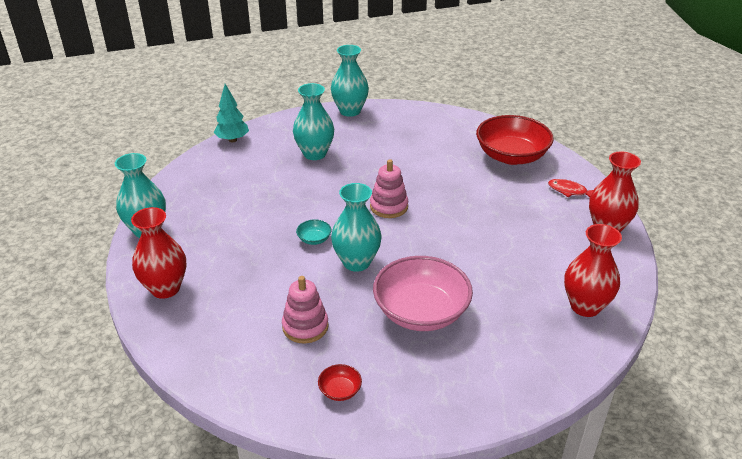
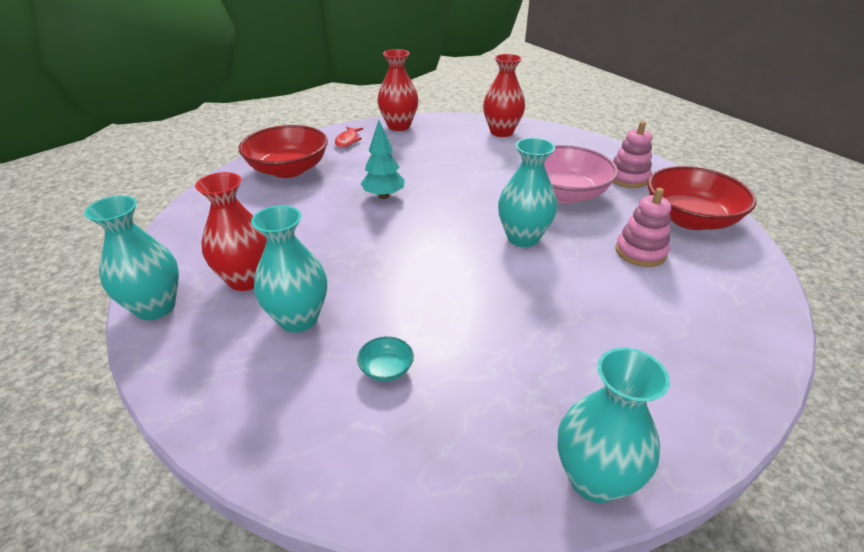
camera: 105 degrees left, 0 degrees up
(165, 288) = (692, 390): red vase -> red vase (246, 279)
(232, 140) = (254, 452): turquoise tree -> turquoise tree (383, 196)
(314, 239) = (503, 275): turquoise bowl -> turquoise bowl (386, 369)
(340, 390) = (689, 219): red bowl -> red bowl, size x2.48
(389, 206) = (412, 232): pink stacking toy -> pink stacking toy (628, 178)

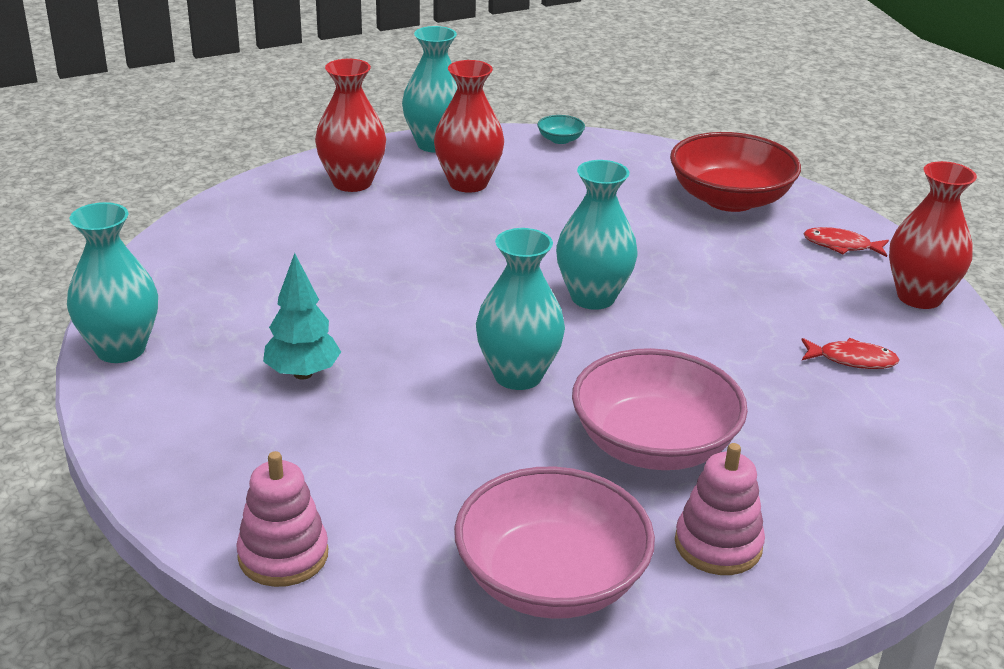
camera: 95 degrees right, 5 degrees down
(298, 319) = (393, 212): turquoise vase -> turquoise vase (593, 297)
(383, 196) = (648, 270): turquoise tree -> turquoise tree (302, 373)
(386, 369) = (302, 256): turquoise bowl -> turquoise bowl (560, 139)
(463, 144) = (852, 360): none -> red fish
(501, 132) = (923, 415): red vase -> red vase (352, 182)
(640, 252) = (458, 483): pink stacking toy -> pink stacking toy (283, 555)
(689, 219) = (551, 580): red bowl -> pink bowl

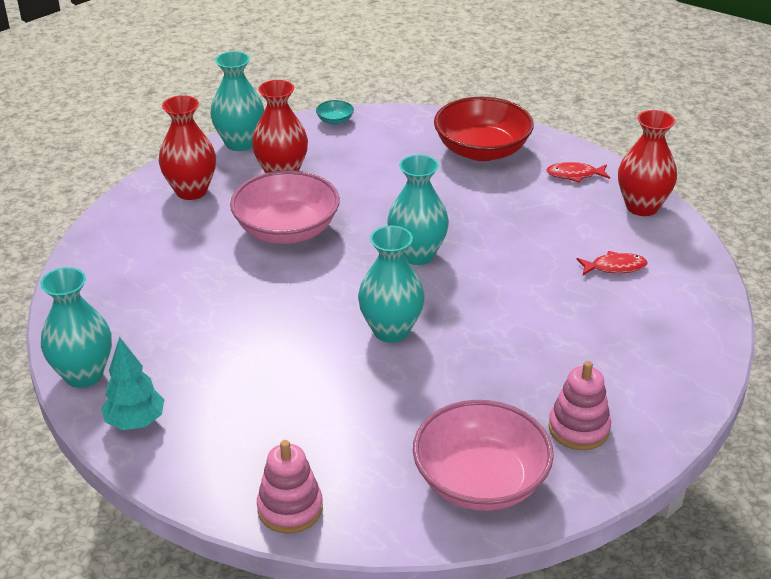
camera: 15 degrees left, 5 degrees up
(302, 373) = (234, 364): turquoise tree -> turquoise tree (135, 422)
(653, 445) = (507, 363): pink bowl -> pink bowl (287, 230)

